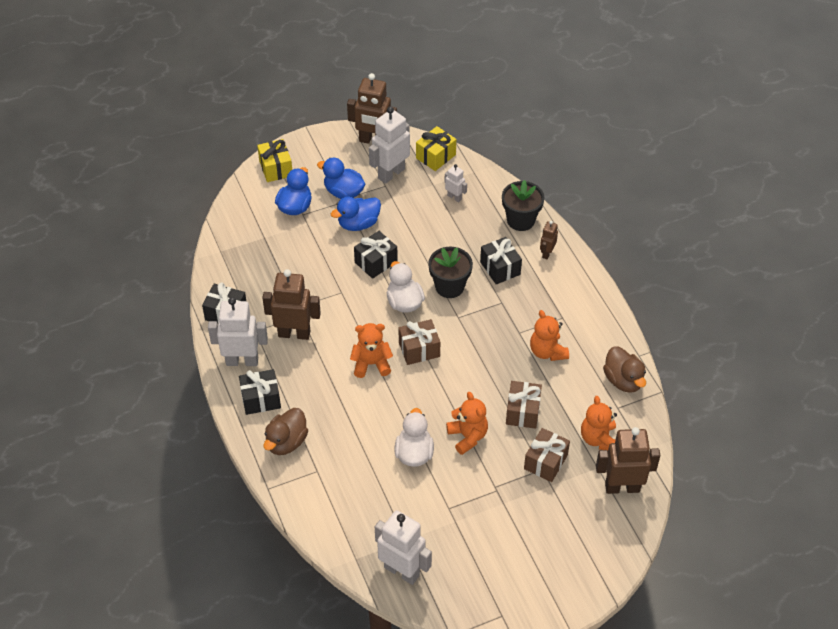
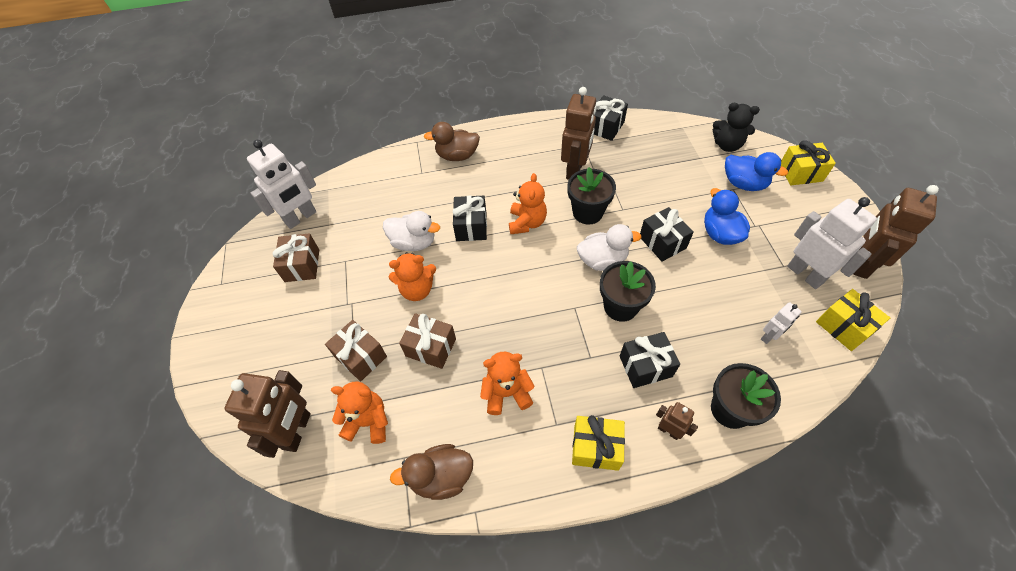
camera: 105 degrees right, 5 degrees up
(242, 361) = (551, 134): white robot -> none
(244, 217) = (727, 145): none -> black teddy bear
(261, 399) = (506, 143): black gift -> black gift (471, 226)
(286, 442) = (457, 156): brown duck -> brown duck turned 45 degrees counterclockwise
(343, 192) = (769, 226): blue duck -> none
(350, 318) = (587, 212): none -> black flower pot
(419, 349) = (536, 264): brown gift -> brown gift (302, 265)
(572, 293) = (596, 447): none -> yellow gift

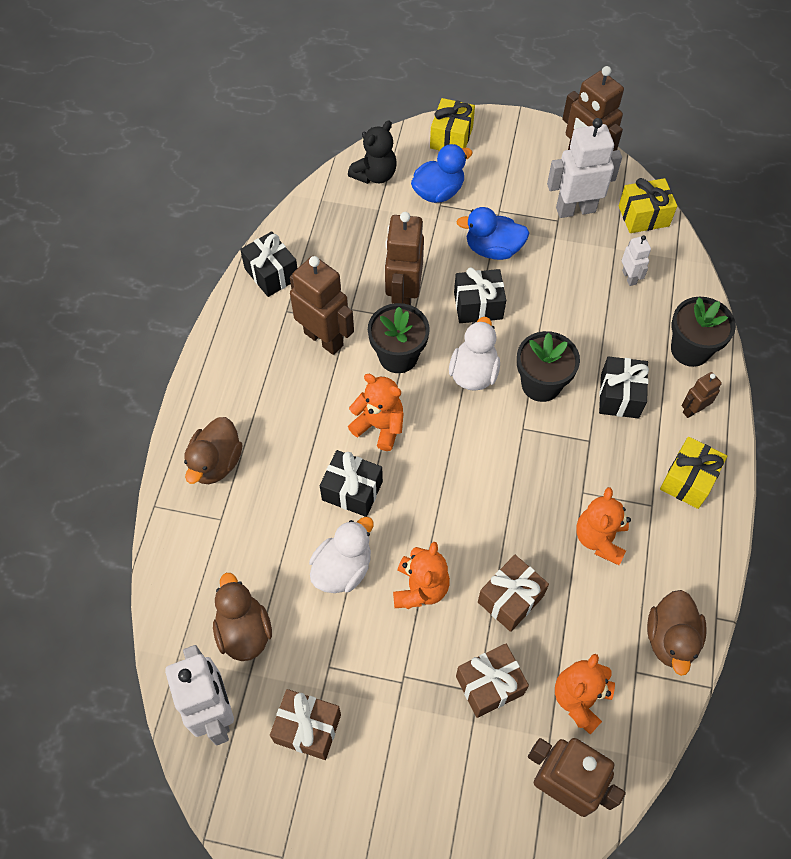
camera: 70 degrees left, 5 degrees up
(354, 211) = (244, 631): none -> brown duck
(637, 197) = (403, 298): none -> brown robot

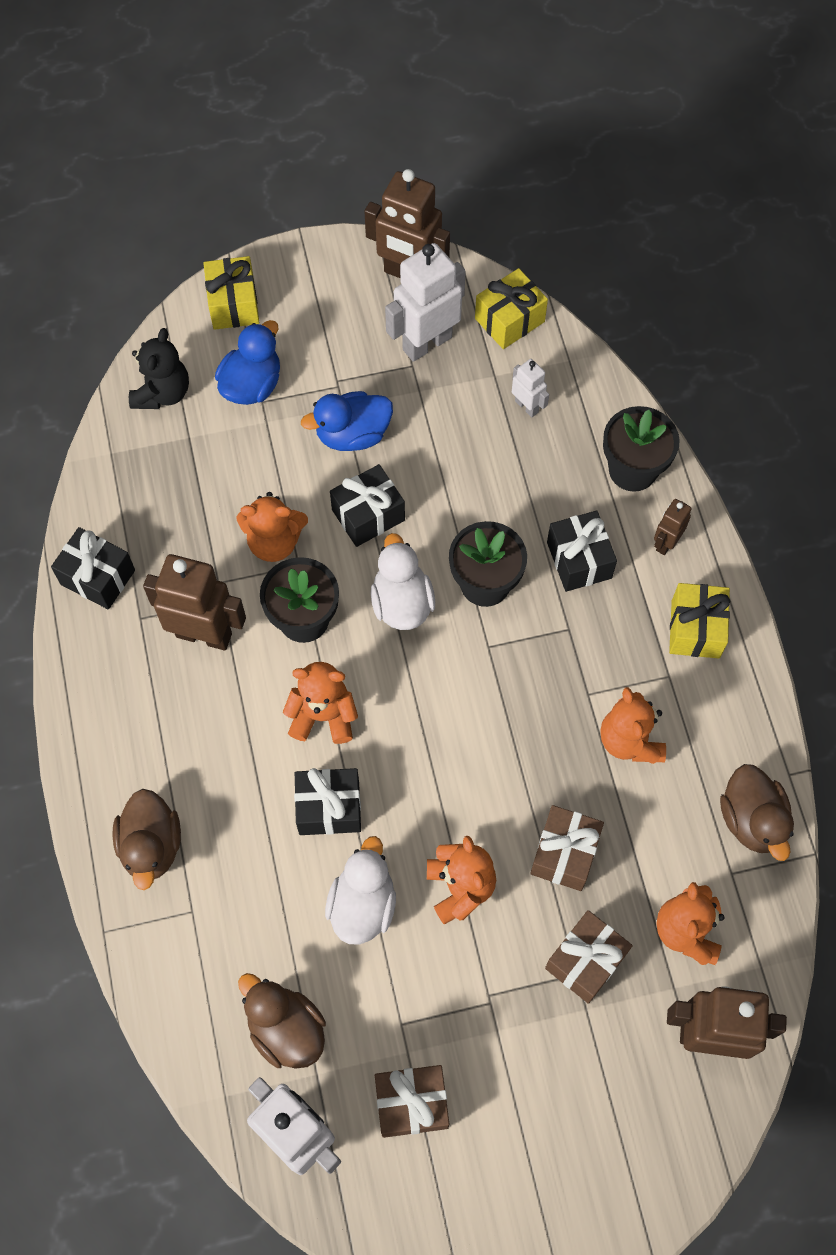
camera: 25 degrees left, 5 degrees up
(403, 298) = (274, 542): brown robot -> orange teddy bear

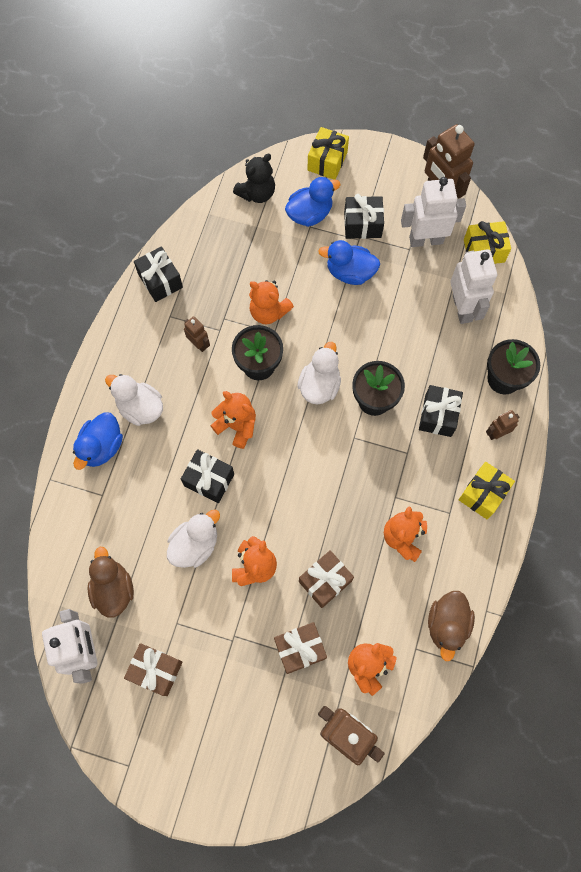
camera: 30 degrees right, 5 degrees up
(151, 846) = (101, 447): brown duck -> blue duck
(174, 763) = (140, 408): none -> white duck
(204, 634) = (199, 344): brown robot -> brown robot, size x0.51
(368, 515) = (331, 324): black gift -> black gift (362, 224)
(527, 406) = (462, 308): white robot -> white robot, size x1.96

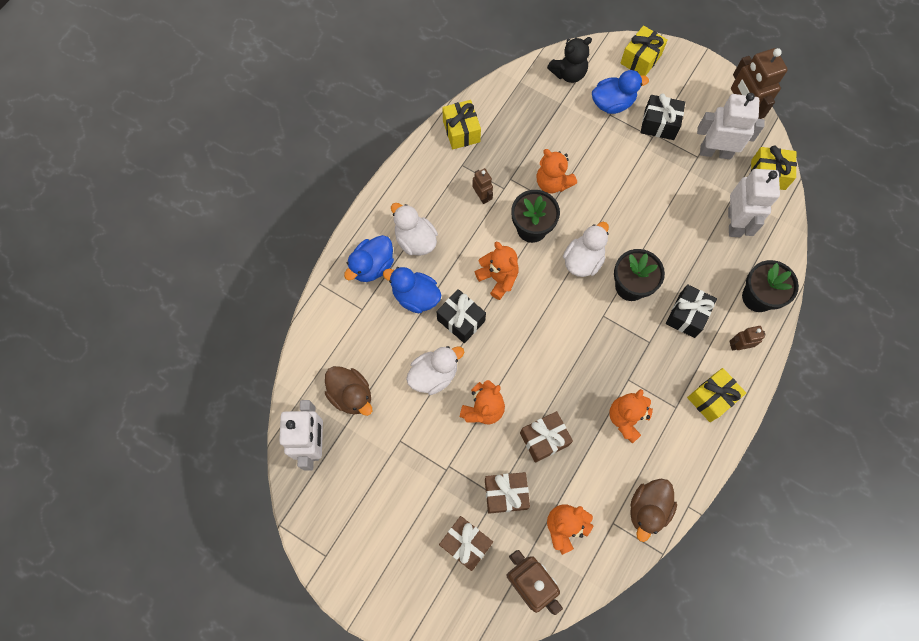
camera: 15 degrees right, 0 degrees up
(113, 589) = (351, 395): brown duck -> brown duck turned 135 degrees clockwise
(156, 670) = (371, 477): brown gift -> brown gift (465, 544)
(160, 281) = (461, 131): black gift -> yellow gift
(350, 272) = (637, 165): blue duck -> blue duck (415, 296)

